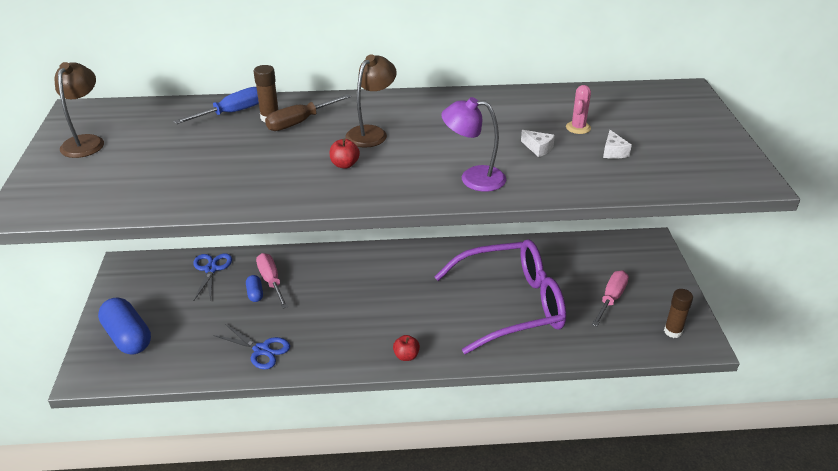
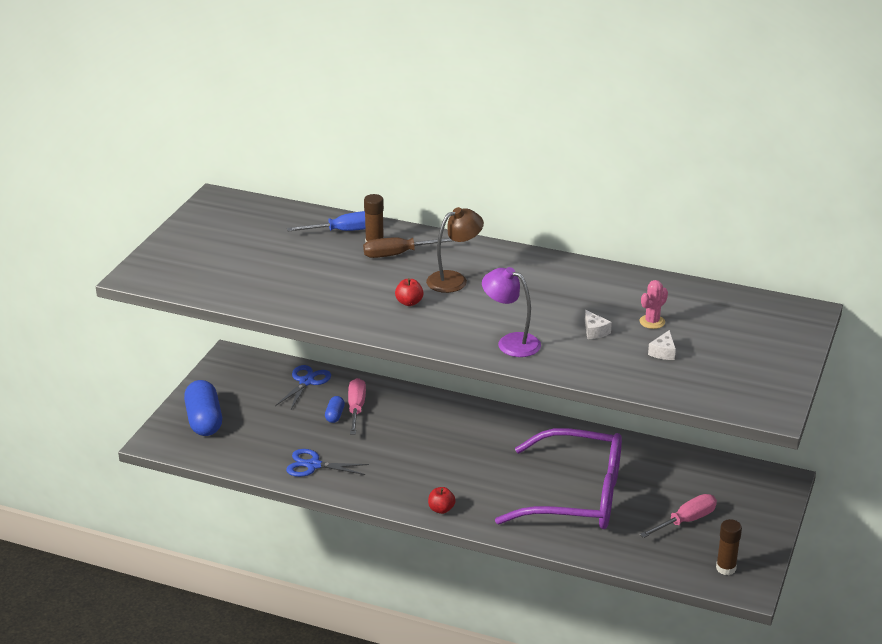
camera: 25 degrees right, 5 degrees down
(86, 142) = (210, 229): brown lamp -> none
(261, 350) = (313, 465): blue scissors -> blue scissors turned 135 degrees clockwise

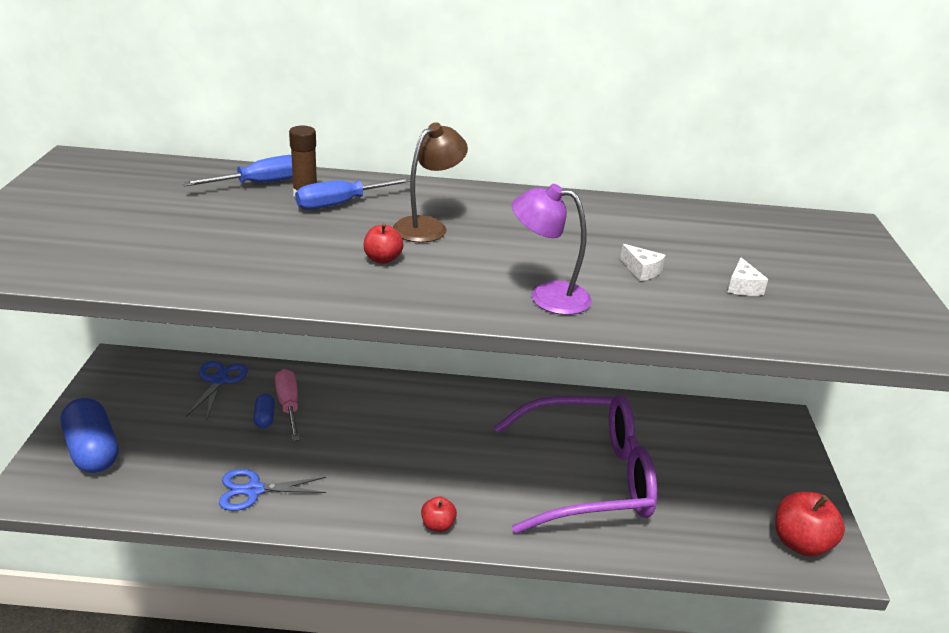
camera: 20 degrees left, 0 degrees up
(398, 254) = (341, 204): brown screwdriver -> blue screwdriver
(652, 322) = (699, 252): pink cactus -> none
(686, 521) = (721, 487): pink screwdriver -> none
(726, 568) = (800, 543): brown glue stick -> red apple

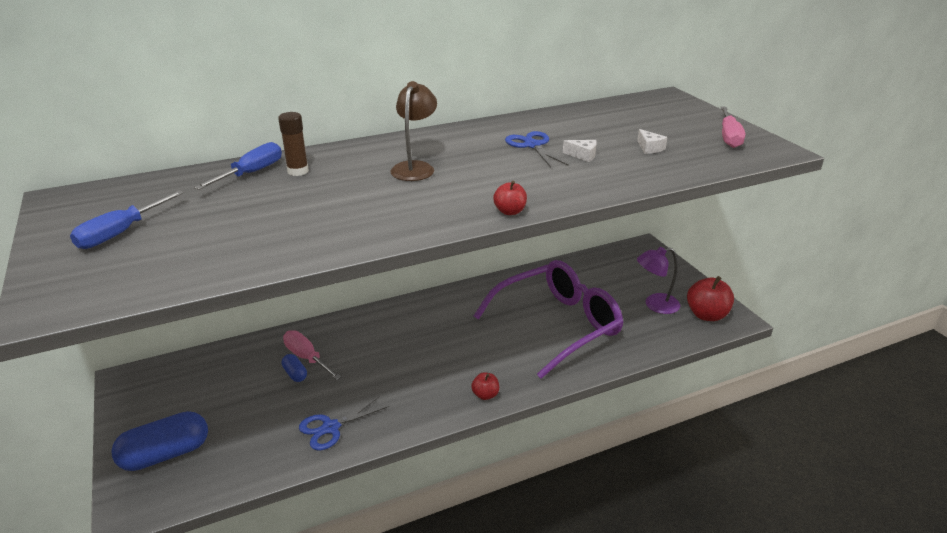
camera: 25 degrees left, 0 degrees up
(93, 450) = (165, 454): blue capsule -> blue capsule turned 60 degrees counterclockwise
(219, 381) = (232, 361): blue scissors -> blue scissors (532, 145)
(341, 204) = (333, 170): blue screwdriver -> blue screwdriver (121, 233)
(382, 259) = (409, 198): red apple -> red apple (510, 211)
(547, 296) = (544, 188): purple lamp -> purple lamp (655, 305)
(878, 305) = (729, 137): none -> pink screwdriver

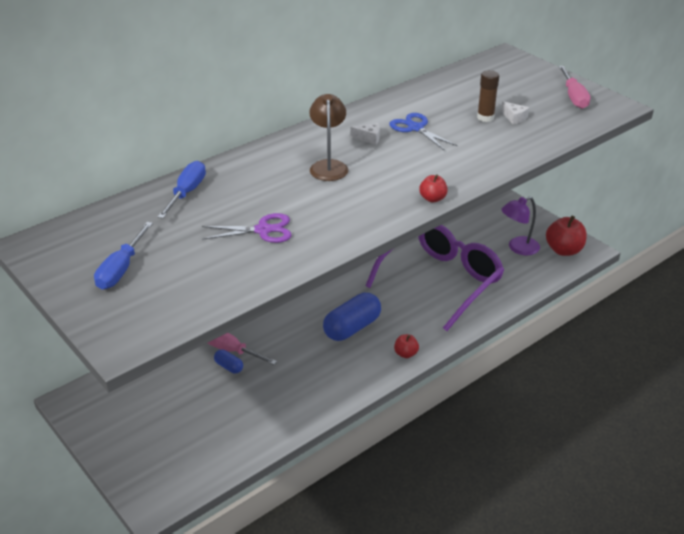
camera: 15 degrees left, 5 degrees up
(165, 454) = (154, 456): blue capsule -> blue capsule (352, 328)
(298, 171) = (227, 185): brown glue stick -> brown glue stick (485, 117)
(299, 217) = (263, 230): none -> purple scissors
(331, 428) = (287, 406): blue scissors -> none
(583, 155) = (463, 133): white cheese -> white cheese (369, 138)

